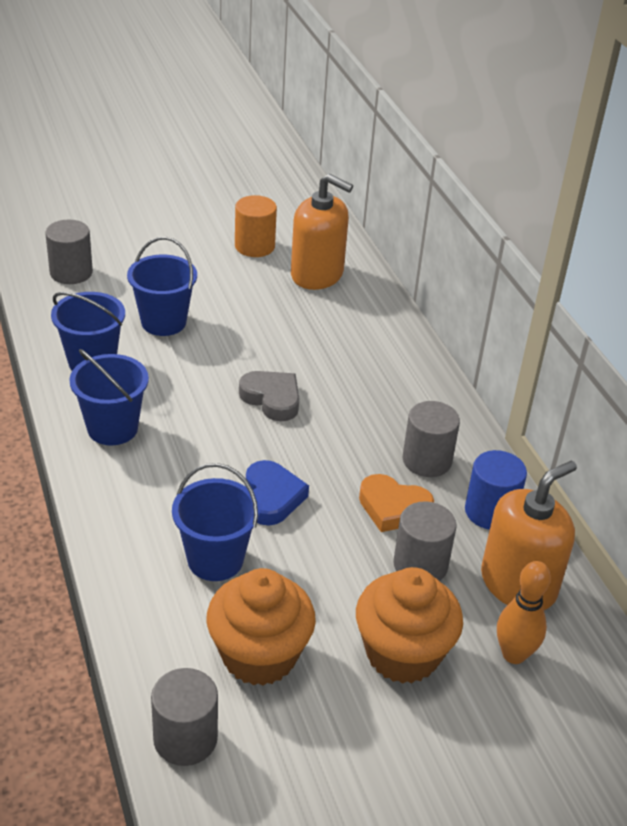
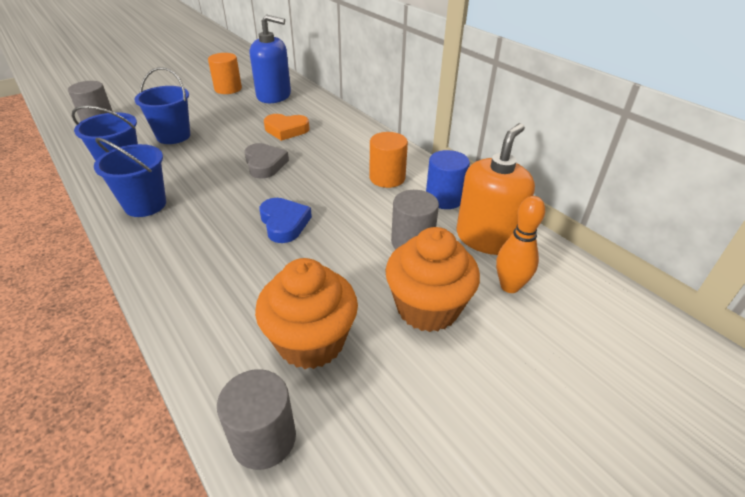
camera: 15 degrees left, 0 degrees up
(215, 559) = (251, 276): blue bucket -> none
(272, 399) = (265, 164): grey heart -> grey heart turned 45 degrees clockwise
(317, 274) = (274, 96): orange soap dispenser -> blue soap dispenser
(393, 508) = (376, 211): orange heart -> orange heart (286, 130)
(427, 460) = (387, 178): grey cylinder -> orange cylinder

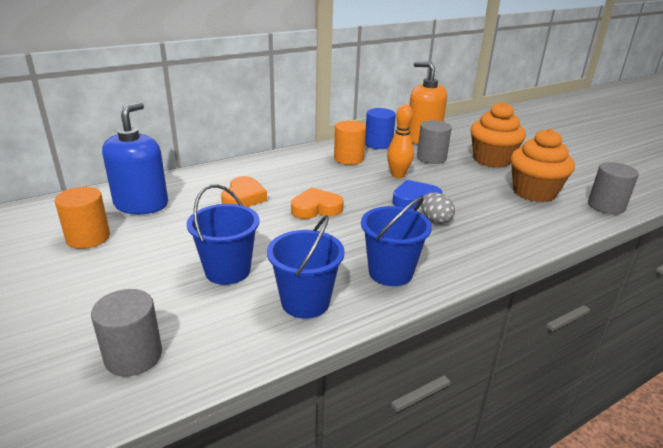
camera: 85 degrees left, 10 degrees down
(235, 236) = (435, 220): none -> grey egg
(265, 164) = (316, 208): grey heart -> orange heart
(510, 286) = (466, 139): orange bowling pin -> orange bowling pin (398, 175)

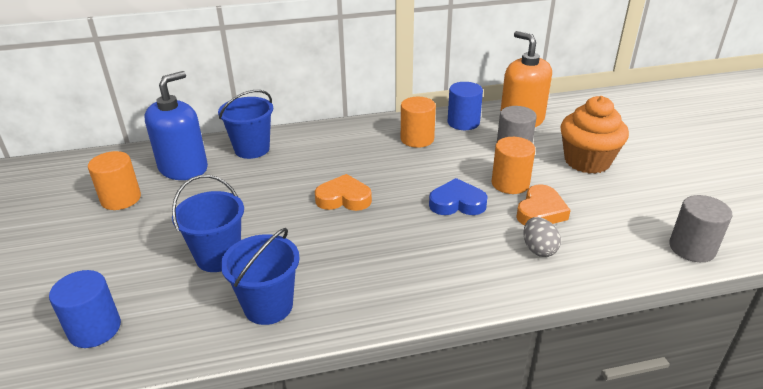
camera: 20 degrees right, 5 degrees up
(133, 356) = (95, 329): grey cylinder -> blue cylinder
(243, 197) = (280, 174): orange heart -> orange heart (540, 211)
(390, 272) = (372, 289): blue bucket -> blue bucket (252, 149)
(398, 175) = (458, 168): orange bowling pin -> none
(435, 220) = (462, 233): grey egg -> grey egg (538, 249)
(446, 181) = (510, 183): none -> orange cylinder
(534, 192) = (609, 214): orange cupcake -> none

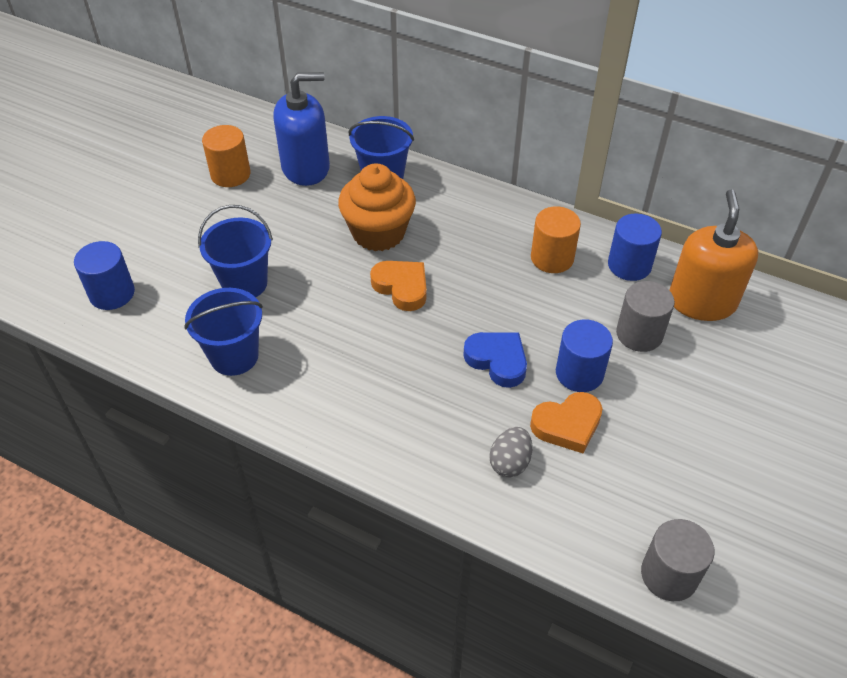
camera: 40 degrees right, 15 degrees up
(510, 183) = (579, 373): orange cylinder -> blue cylinder
(587, 161) = (704, 402): orange cupcake -> orange cupcake (378, 233)

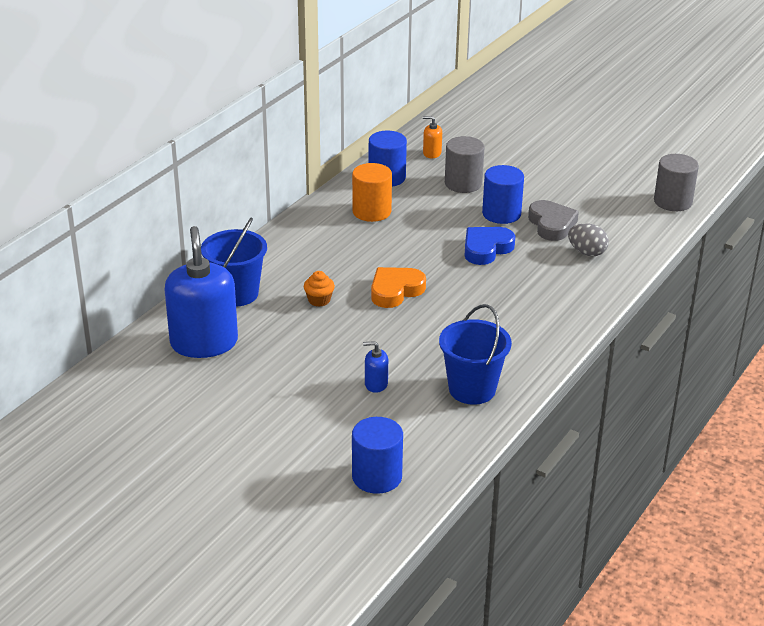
camera: 85 degrees left, 15 degrees down
(230, 174) = (198, 396): orange cylinder -> none
(244, 283) = (376, 384): blue bucket -> blue soap dispenser
(378, 233) = (319, 300): orange cupcake -> orange cupcake, size x0.41
(567, 425) = (551, 224): orange heart -> grey heart
(702, 301) = (432, 153): orange soap dispenser -> orange soap dispenser, size x0.42

